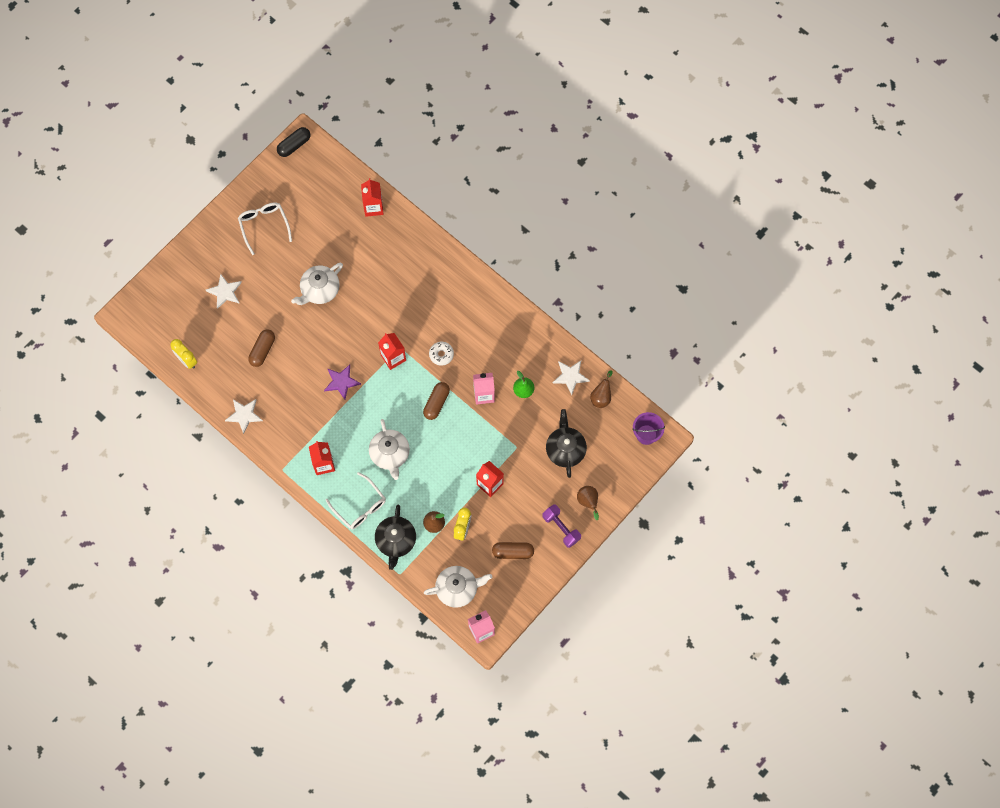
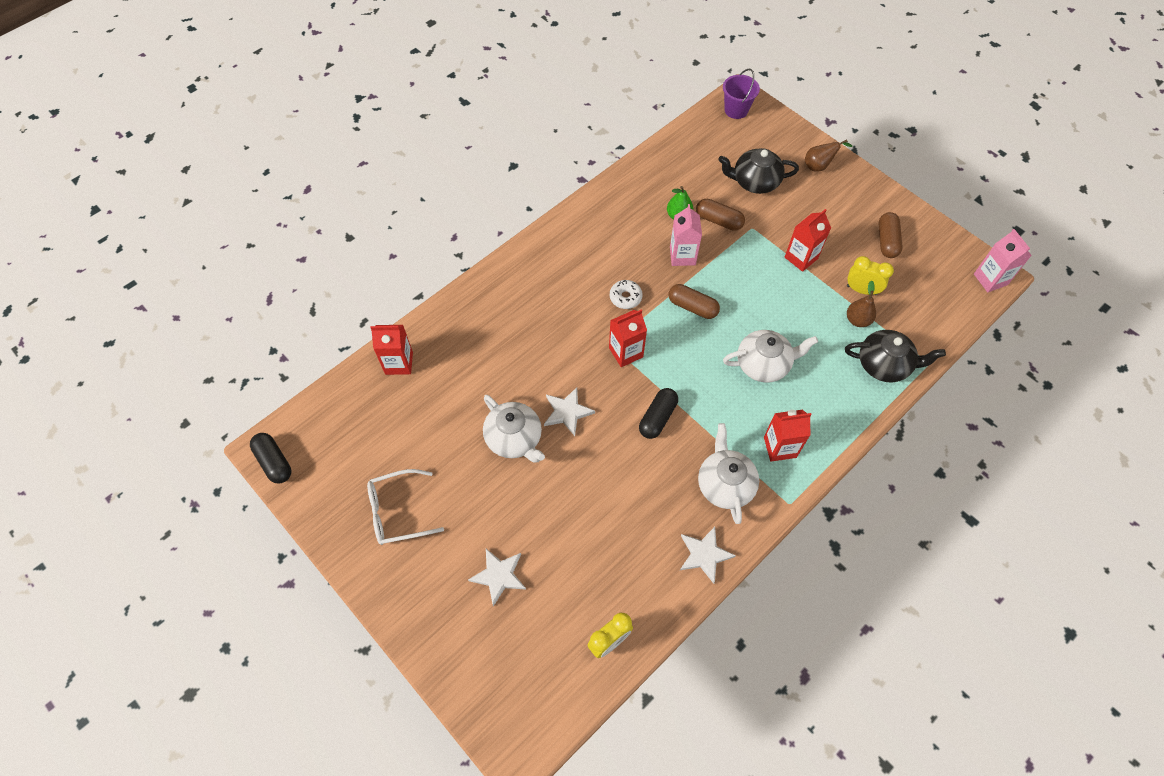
camera: 85 degrees left, 10 degrees down
(262, 350) = (602, 523): brown capsule -> brown capsule (718, 221)
(341, 382) = (657, 418): purple star -> black capsule
(360, 506) = (839, 405): white glasses -> none
(457, 589) = (940, 300): white teapot -> white teapot (725, 484)
(561, 528) = (852, 193): purple dumbbell -> none
(570, 376) = (663, 170): white star -> white star (567, 412)
(601, 397) = (690, 144): brown pear -> none

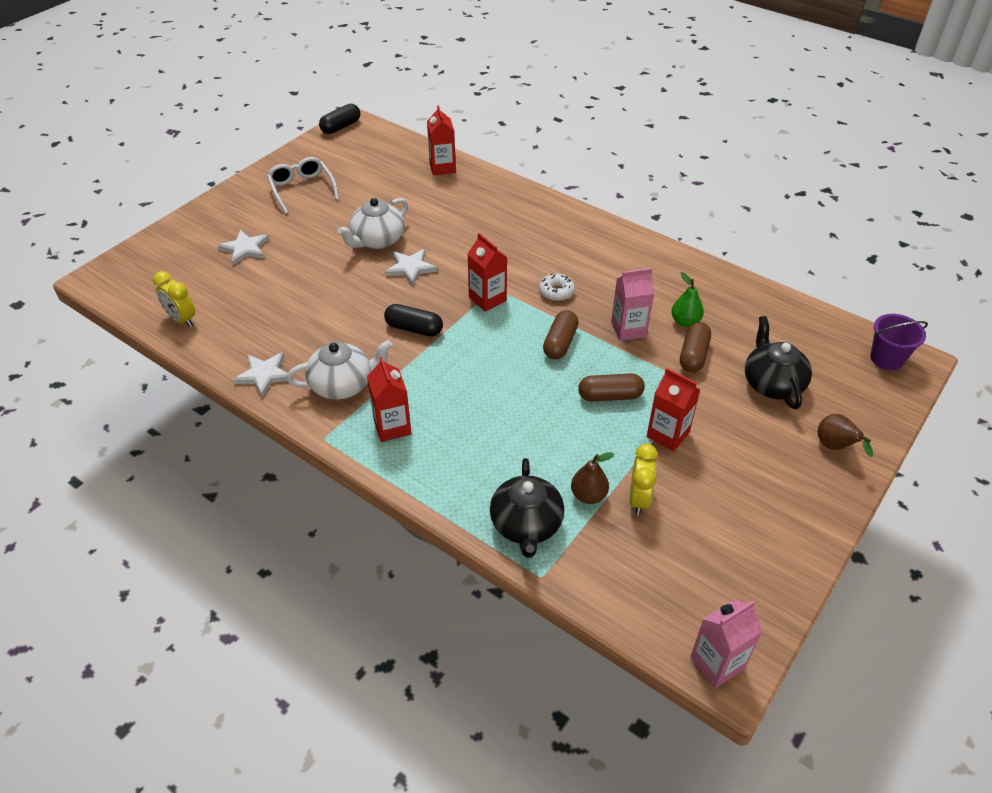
camera: 80 degrees right, 15 degrees down
(763, 364) = (498, 407): white teapot -> none
(887, 241) = (735, 527): brown capsule -> brown capsule (610, 396)

